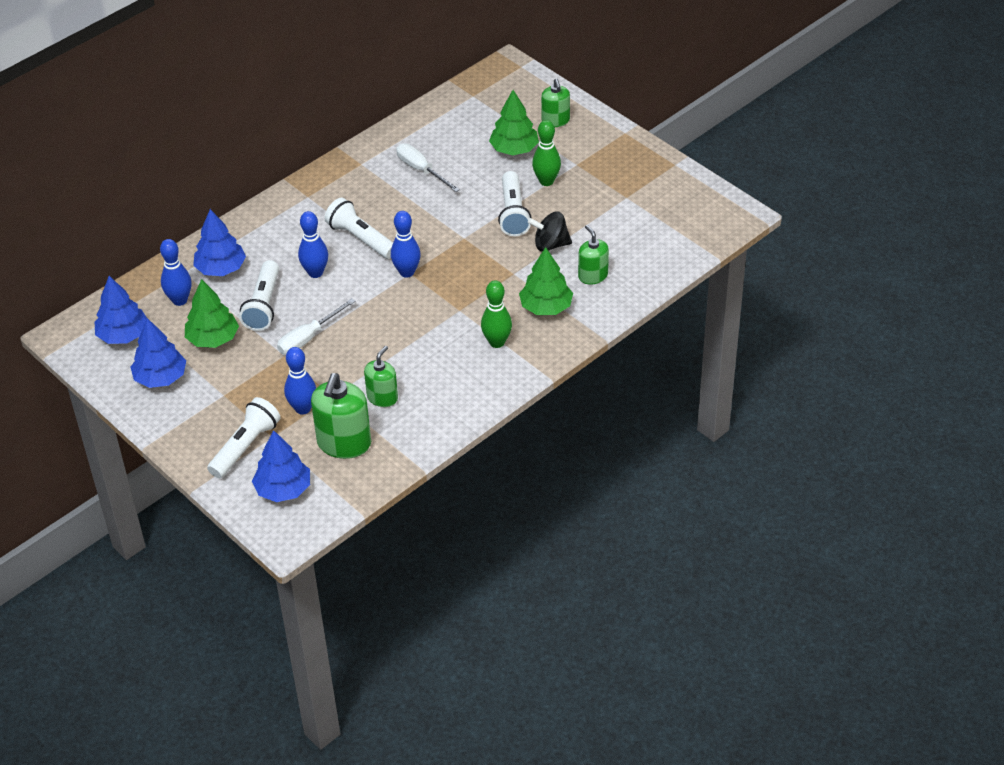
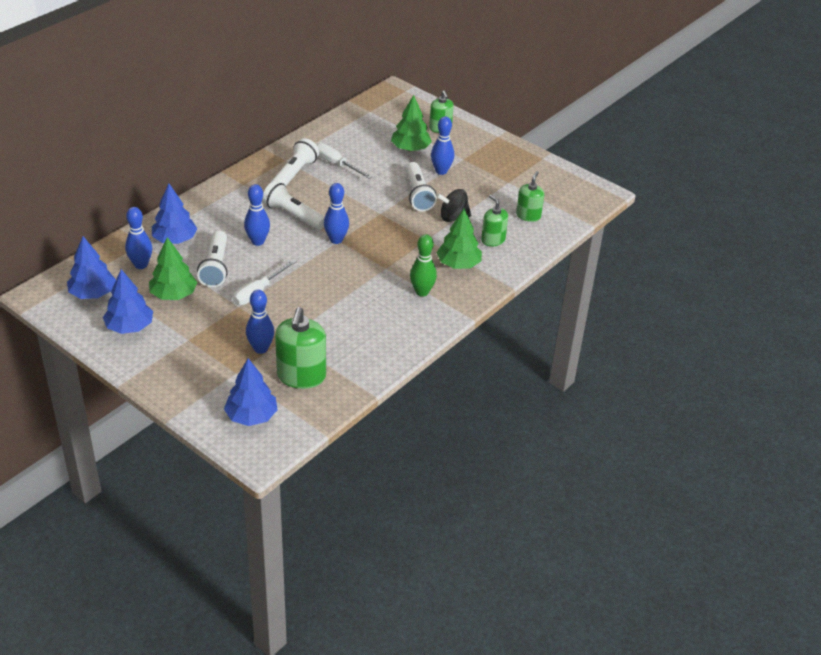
camera: 10 degrees left, 5 degrees down
(246, 446) = (213, 381): white flashlight -> white flashlight (294, 174)
(382, 397) = (330, 338): green soap dispenser -> green soap dispenser (528, 216)
(546, 181) = (441, 171): green bowling pin -> blue bowling pin

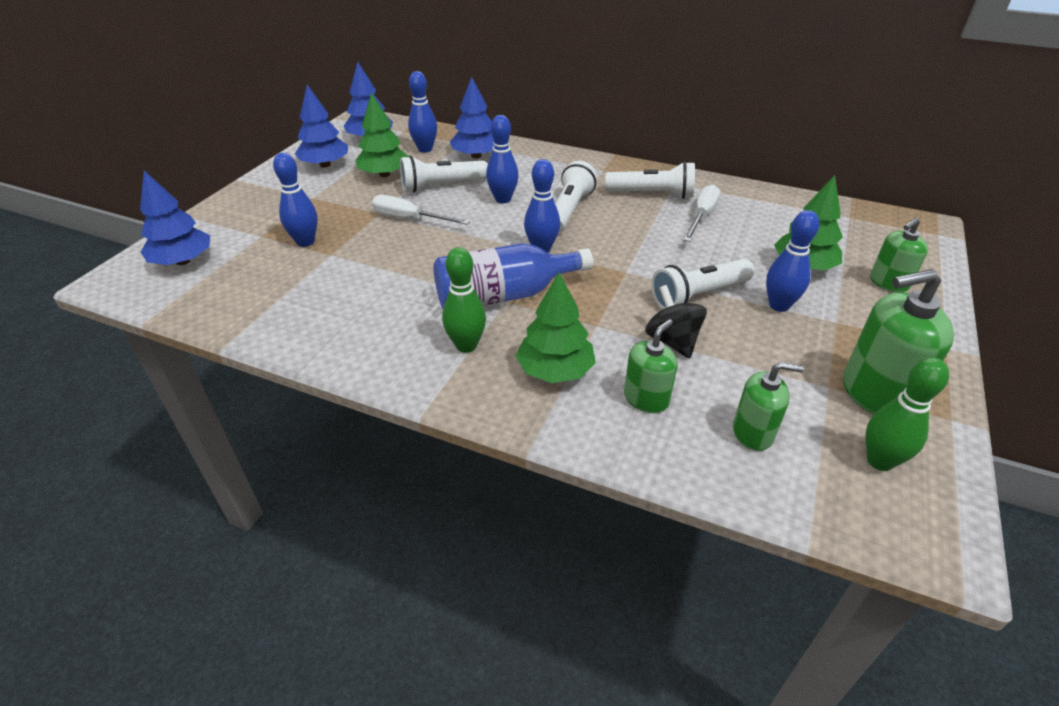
camera: 75 degrees right, 0 degrees up
(301, 376) = (258, 280): green soap dispenser -> green soap dispenser (875, 393)
(380, 267) = (504, 296): none -> blue bottle
(557, 188) = (879, 461): none -> green bowling pin

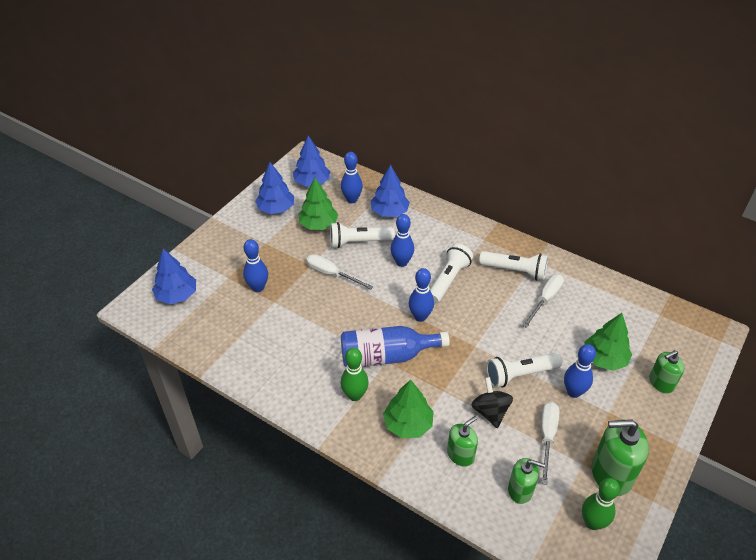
camera: 10 degrees right, 5 degrees up
(765, 361) = (547, 437): none -> white screwdriver

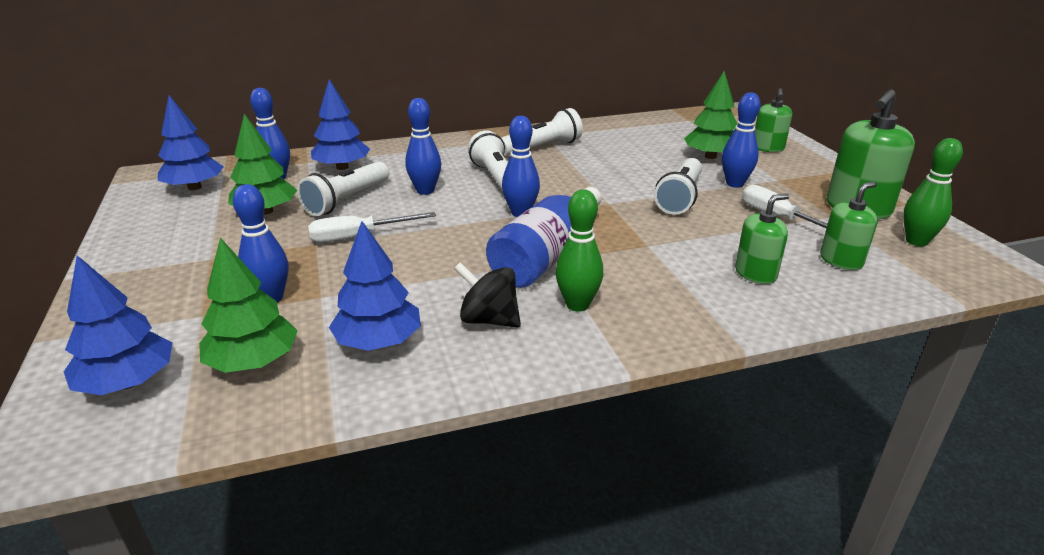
camera: 50 degrees left, 15 degrees down
(276, 208) = (175, 226): blue tree -> blue tree (378, 342)
(408, 424) = (671, 287): green tree -> green tree (254, 362)
(460, 454) = (755, 274): green soap dispenser -> green soap dispenser turned 60 degrees clockwise
(490, 411) = (711, 232): black spinning top -> black spinning top (489, 320)
(545, 300) = (601, 150): white screwdriver -> none

